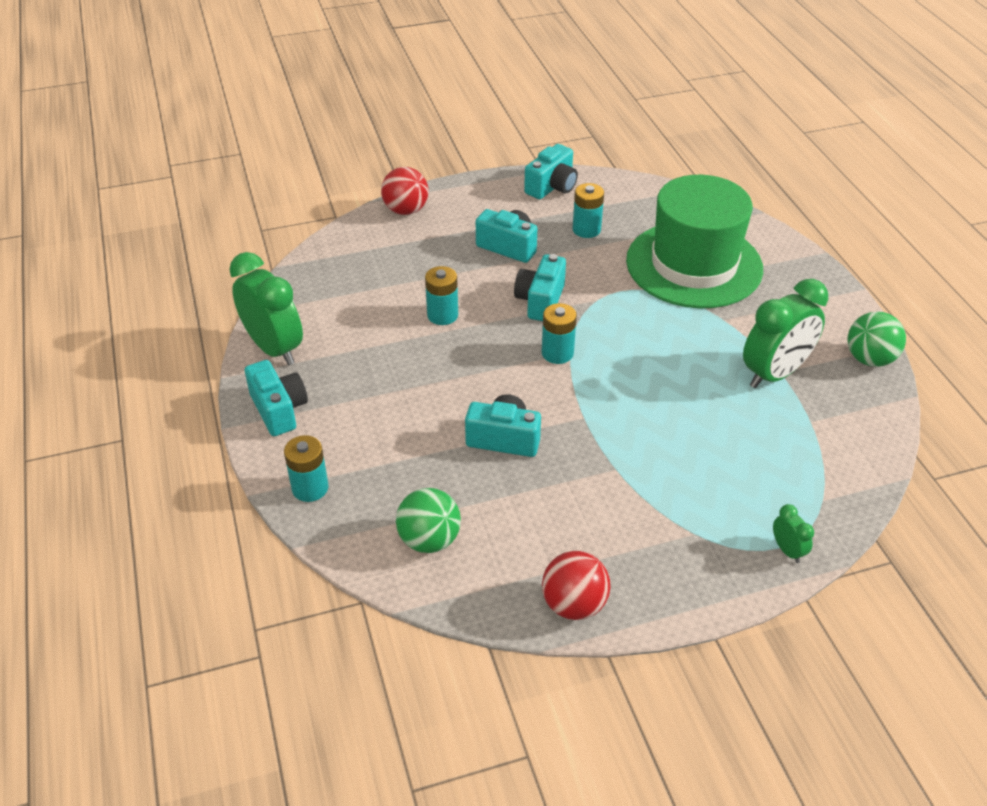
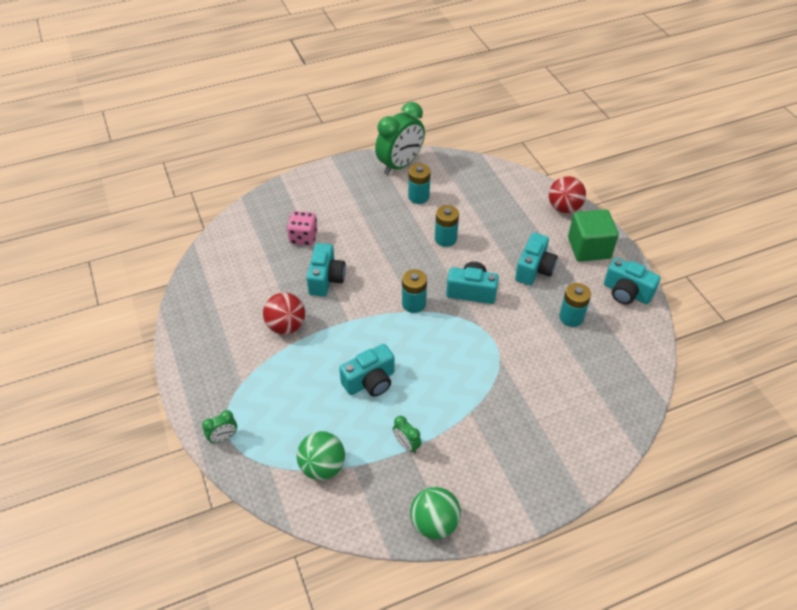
camera: 85 degrees right, 5 degrees up
(279, 410) = (346, 175): turquoise camera -> turquoise camera (370, 381)
(310, 488) = (284, 197): turquoise battery -> turquoise battery (418, 197)
(412, 463) = (303, 237): none -> pink dice
(429, 540) = (243, 251): green ball -> green ball (322, 466)
(479, 202) = (589, 248): none -> green cube
(574, 604) = (190, 319): red ball -> red ball (286, 326)
(694, 264) = (541, 393): green hat -> none
(774, 374) = (406, 445): green clock -> green clock, size x0.44

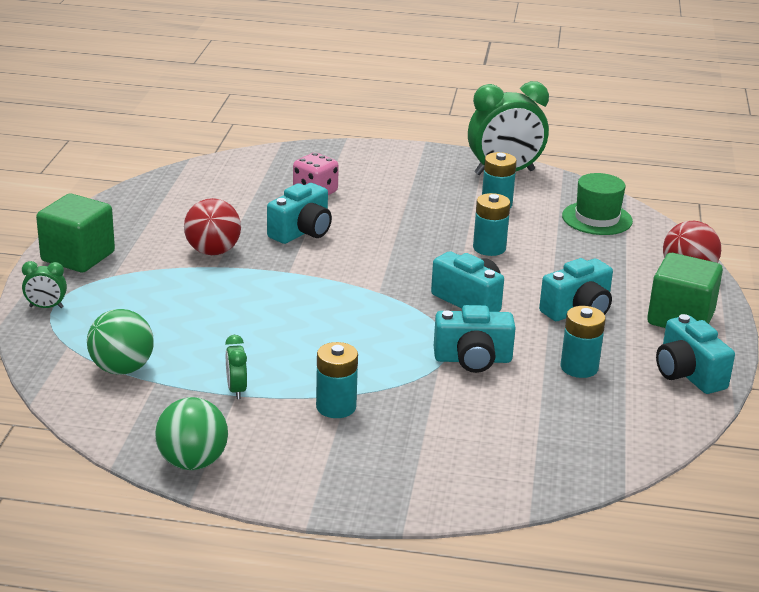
camera: 30 degrees right, 20 degrees down
(202, 377) = (78, 257): none -> green cube
(370, 381) = (255, 326): turquoise camera -> turquoise camera (473, 359)
(414, 304) = (383, 285): turquoise battery -> turquoise battery (336, 407)
(482, 183) = (597, 218): none -> green hat

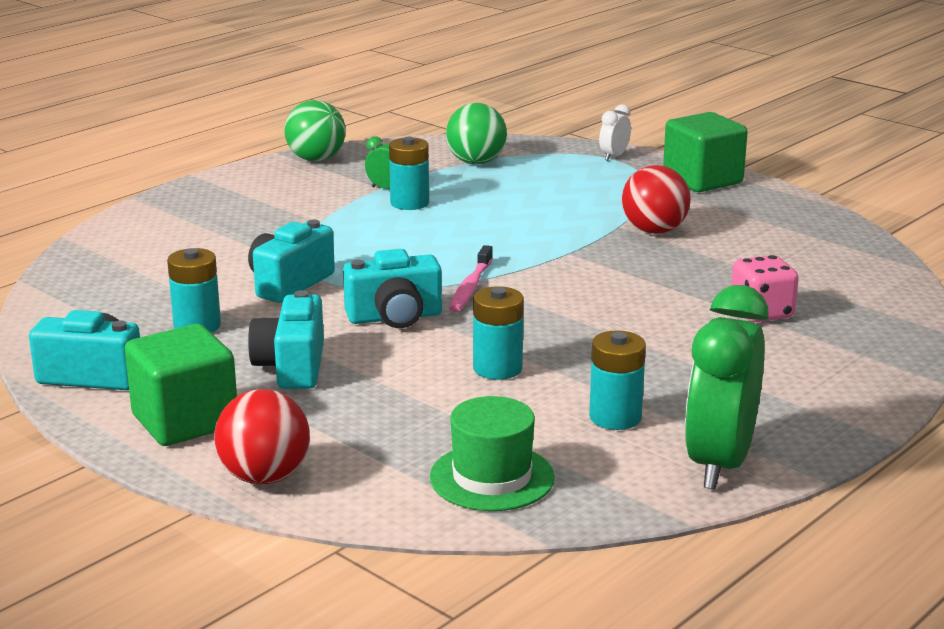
camera: 125 degrees right, 5 degrees down
(46, 307) = (614, 156): green clock -> white clock
(302, 232) = (656, 280): turquoise camera -> none
(336, 407) = (308, 214): turquoise battery -> turquoise battery (409, 203)
(390, 289) = (470, 287): none -> pink toothbrush

